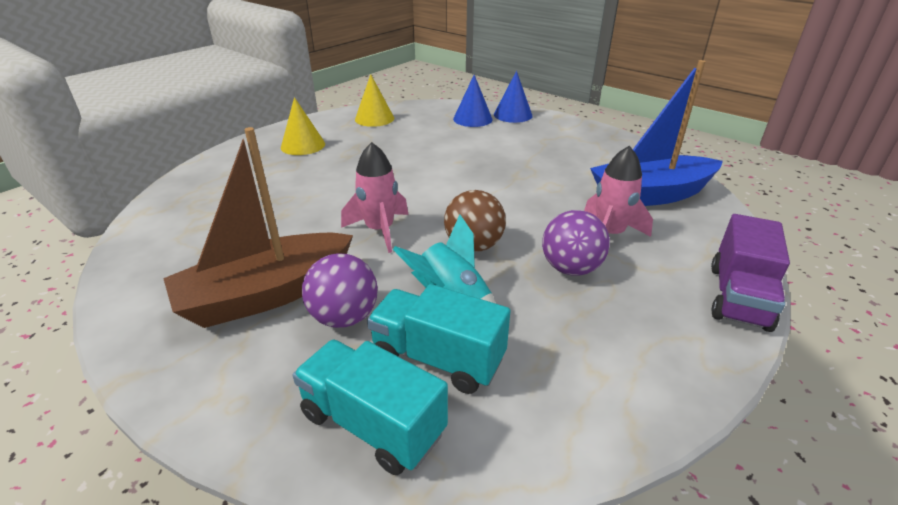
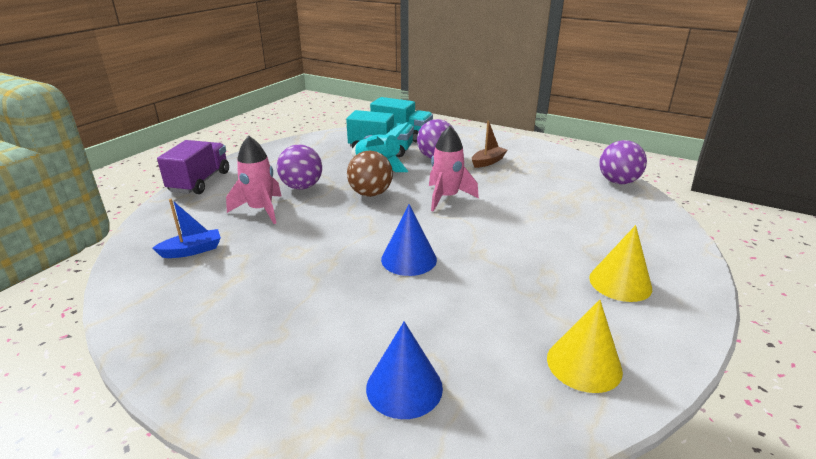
camera: 170 degrees right, 5 degrees down
(142, 232) = (618, 182): none -> purple ball
(267, 294) = (488, 162): brown boat -> brown boat, size x0.44
(513, 115) = (324, 416): blue cone -> blue cone (409, 259)
(651, 195) = (192, 250): blue boat -> blue boat, size x0.44

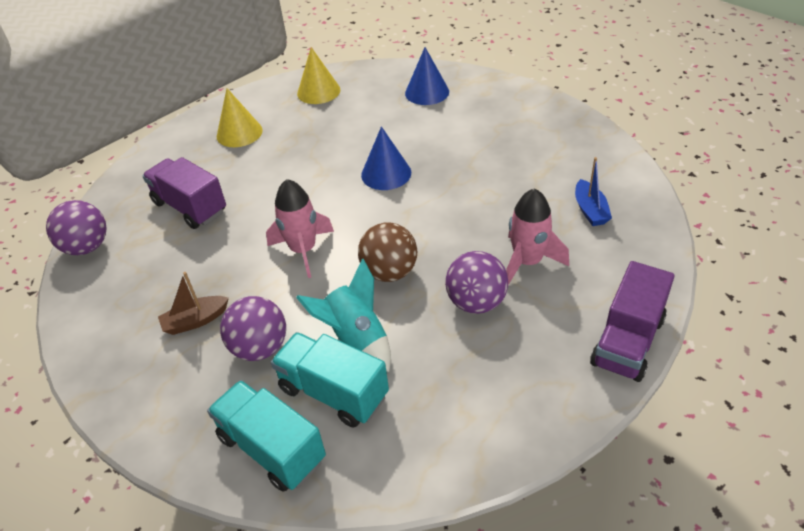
camera: 160 degrees left, 15 degrees up
(192, 250) = (590, 210): blue boat -> blue boat turned 90 degrees counterclockwise
(574, 212) = (190, 207): none -> purple truck

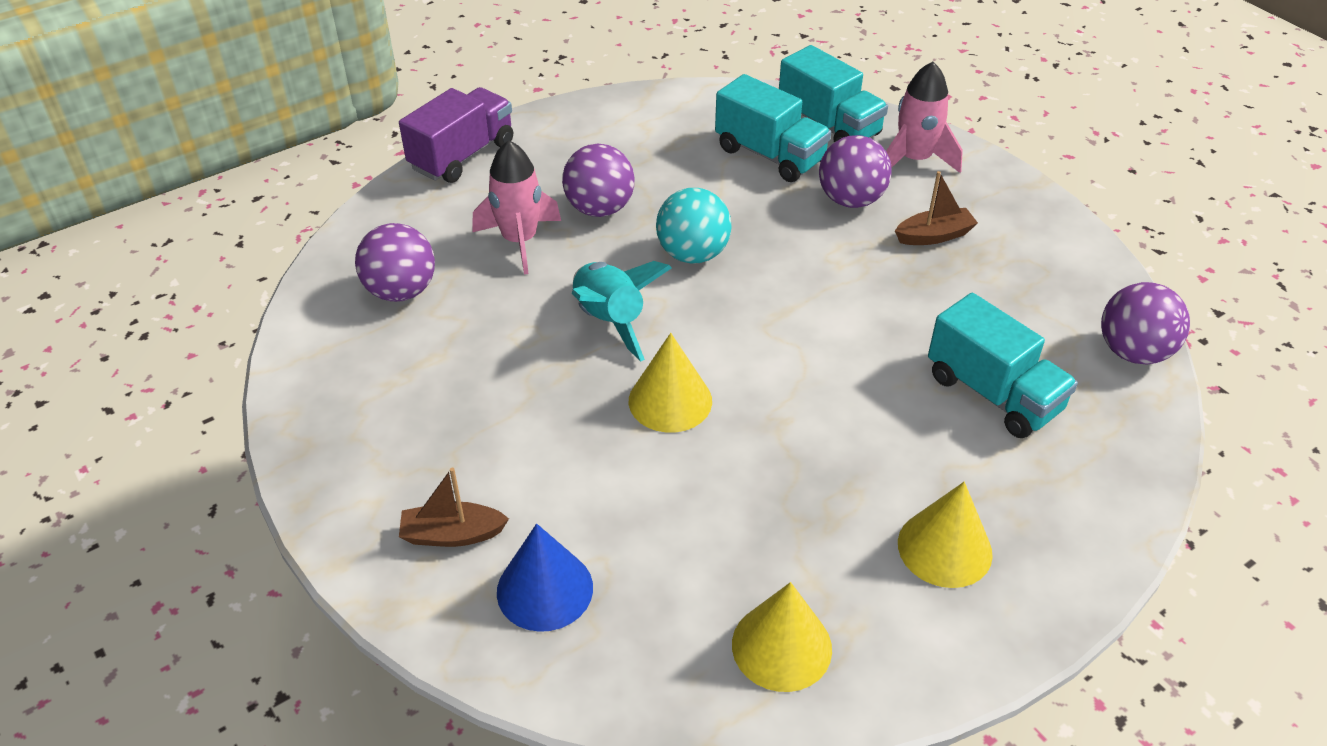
camera: 175 degrees left, 0 degrees up
(190, 207) = (993, 393): purple truck -> turquoise truck
(303, 250) = (805, 298): pink rocket -> pink rocket (914, 160)
(356, 339) = (742, 193): turquoise rocket -> turquoise rocket (610, 321)
(386, 173) = (670, 401): blue cone -> yellow cone
(390, 272) = (693, 254): brown ball -> turquoise ball
(479, 102) = (452, 534): none -> brown boat
(590, 210) = (401, 291): blue boat -> purple ball

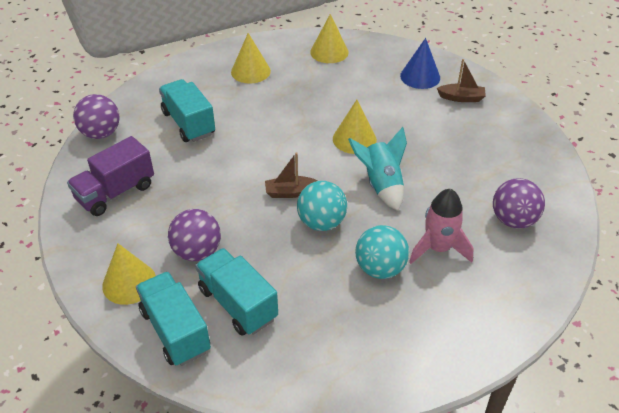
camera: 170 degrees left, 0 degrees up
(462, 156) = (490, 340): purple truck -> purple truck (115, 192)
(599, 209) = (380, 268): purple ball -> turquoise ball
(914, 160) = (129, 282): pink rocket -> yellow cone
(934, 236) = (158, 216): brown boat -> brown boat (290, 192)

